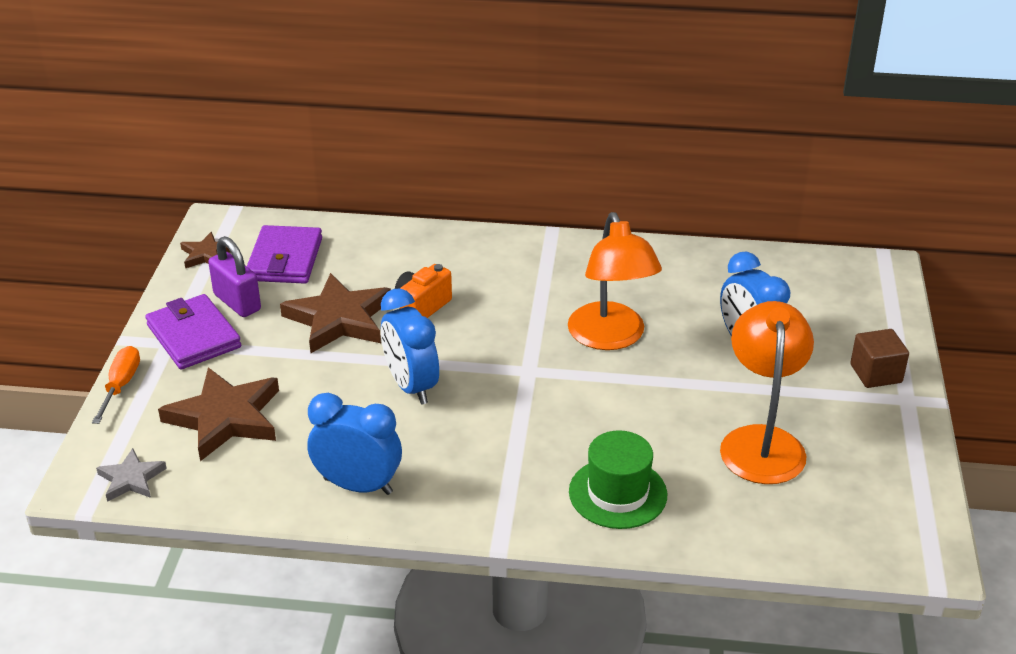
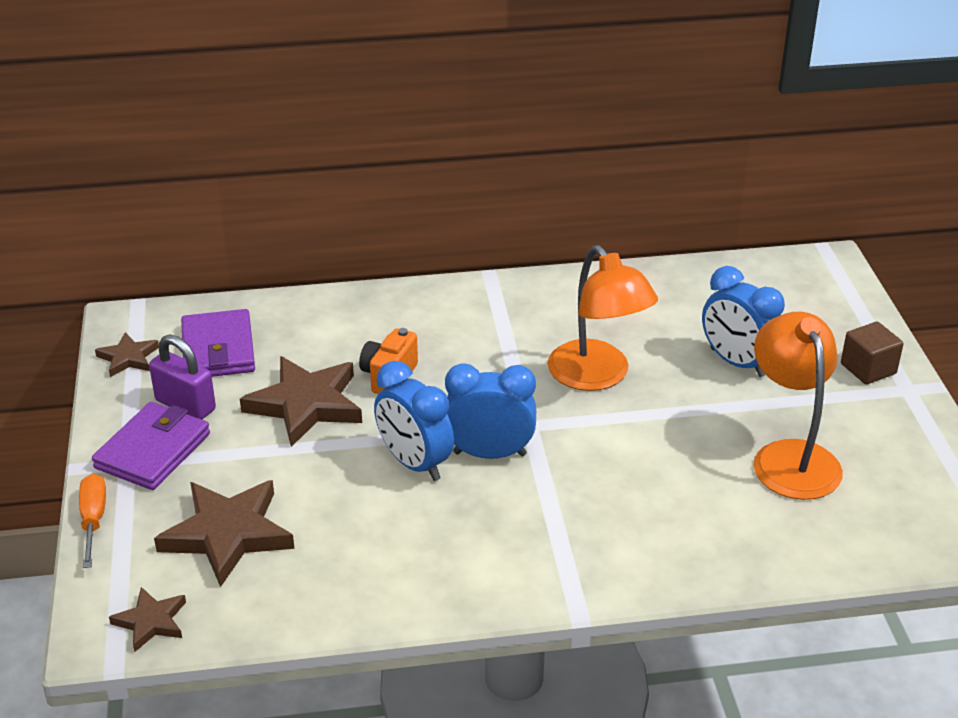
camera: 15 degrees left, 0 degrees up
(131, 479) = (151, 622): grey star -> brown star
(193, 336) = (153, 451): purple wallet -> purple wallet turned 75 degrees clockwise
(358, 486) = (404, 580): blue clock -> blue clock (489, 453)
(617, 493) = (674, 536): green hat -> none

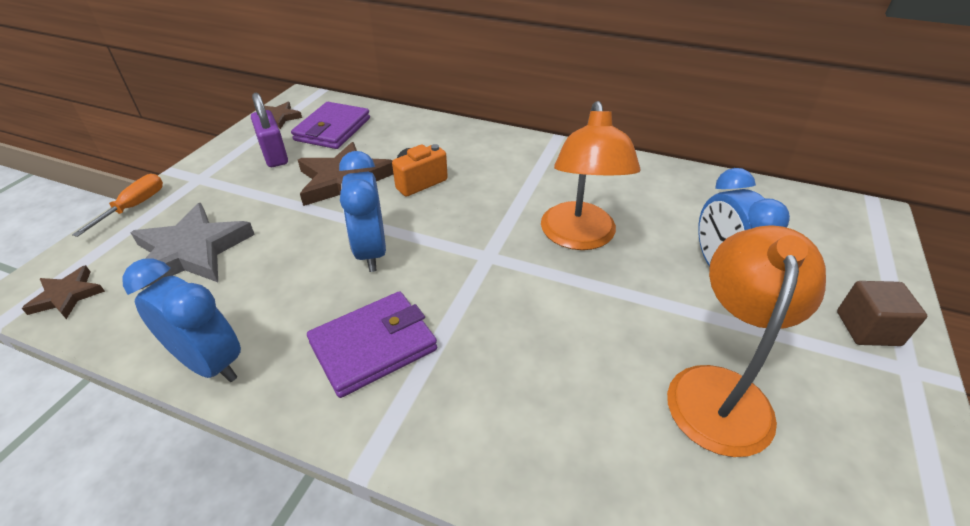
camera: 30 degrees right, 5 degrees up
(153, 451) = (222, 176): purple wallet -> purple wallet (373, 346)
(227, 534) = (192, 251): brown star -> grey star
(489, 453) = (434, 267): blue clock -> blue clock (210, 363)

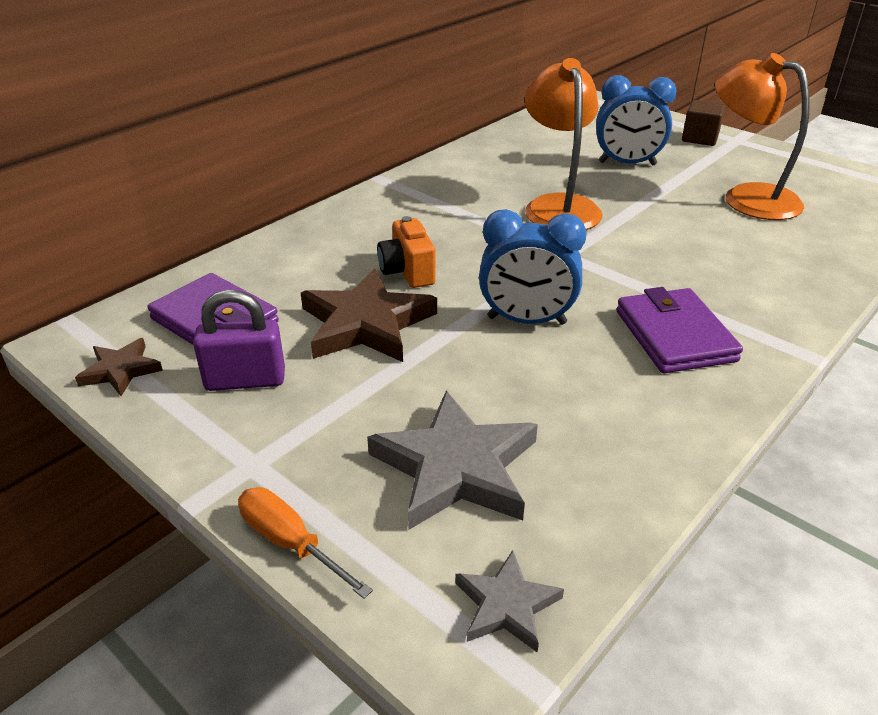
camera: 70 degrees left, 5 degrees down
(67, 296) = (506, 605): brown star -> grey star
(210, 363) = (677, 448): blue clock -> none
(579, 237) = (558, 206): orange lamp -> orange lamp turned 120 degrees counterclockwise

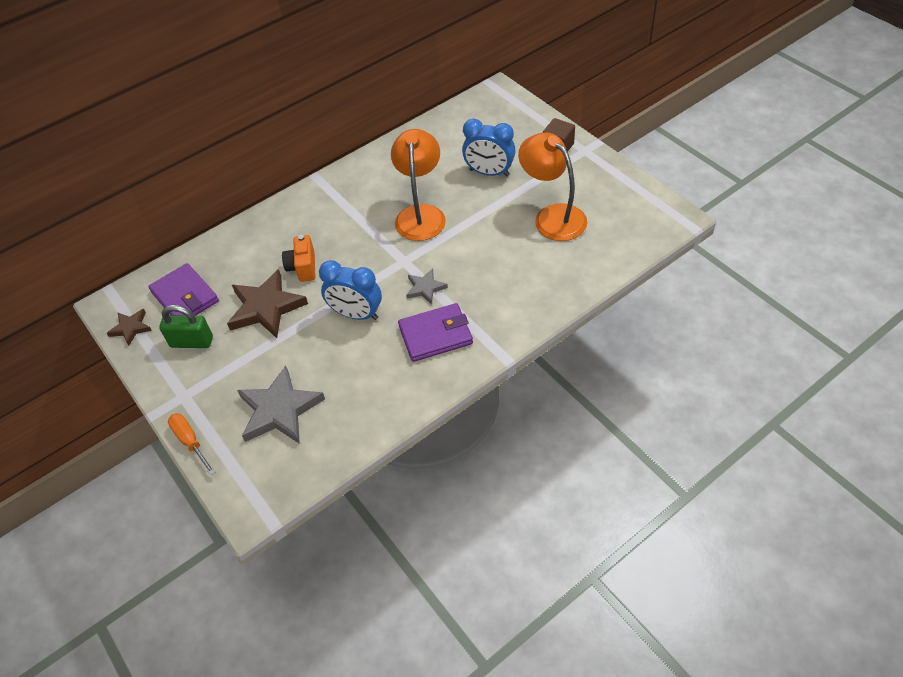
camera: 15 degrees right, 15 degrees up
(245, 380) = (192, 342): purple padlock -> green padlock
(506, 605) = (274, 485): grey star -> grey star (425, 288)
(674, 336) = (435, 335): purple wallet -> purple wallet turned 75 degrees clockwise

